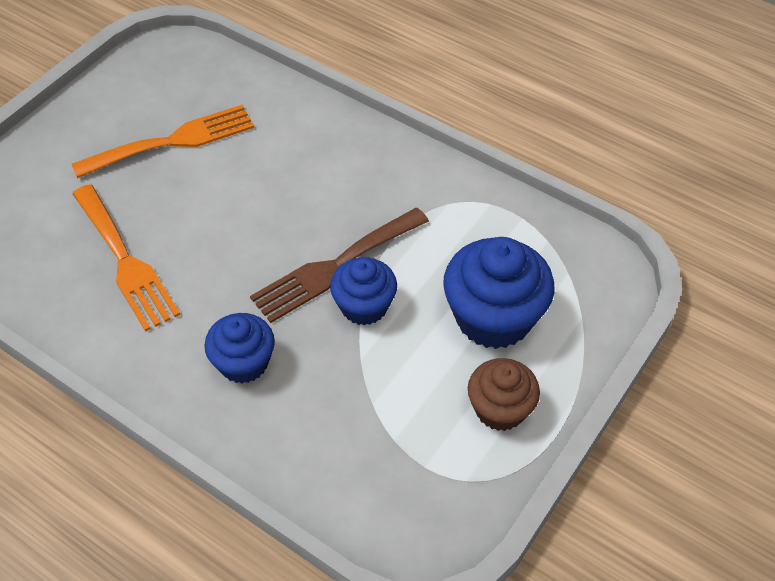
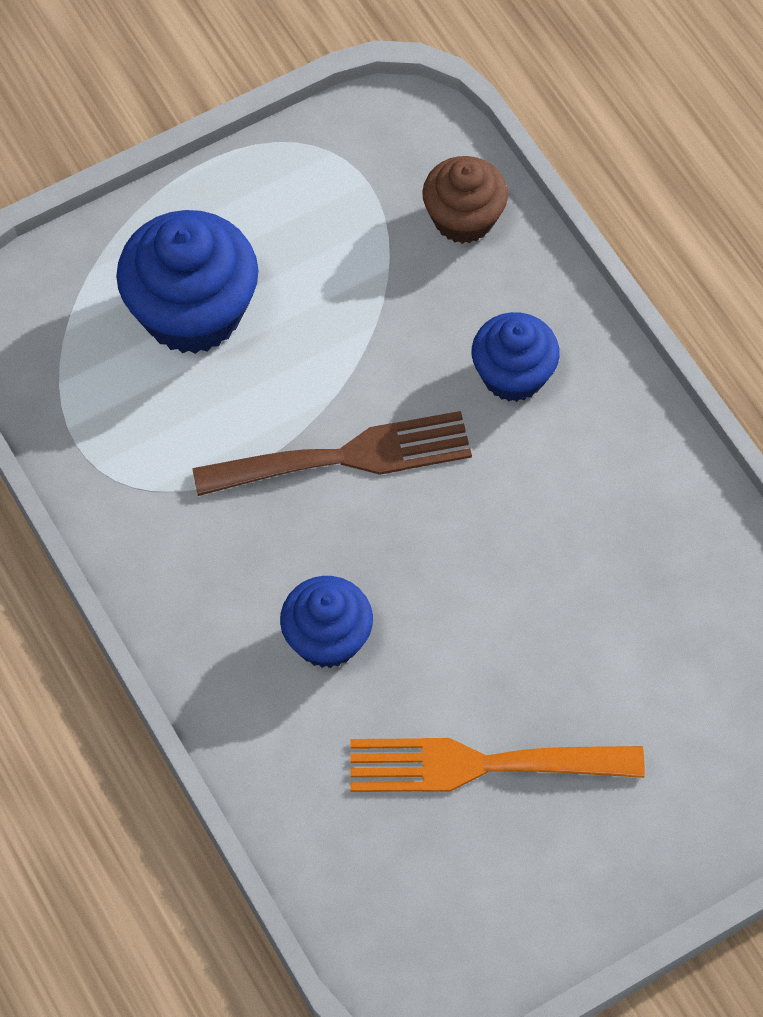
camera: 155 degrees left, 10 degrees up
(125, 261) = (612, 578): orange fork -> none
(364, 306) = (337, 388): blue cupcake -> blue cupcake (327, 638)
(500, 409) = (253, 207): brown cupcake -> brown cupcake (463, 218)

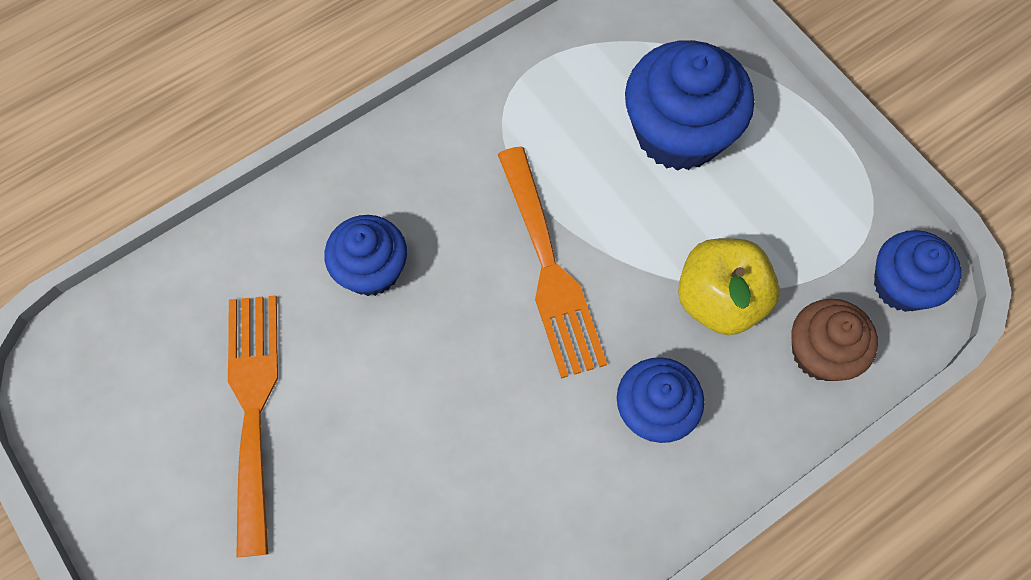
camera: 85 degrees right, 5 degrees up
(346, 457) = (549, 270): brown fork -> orange fork
(397, 135) = (902, 285): none -> blue cupcake
(397, 300) = (719, 300): none -> yellow apple

